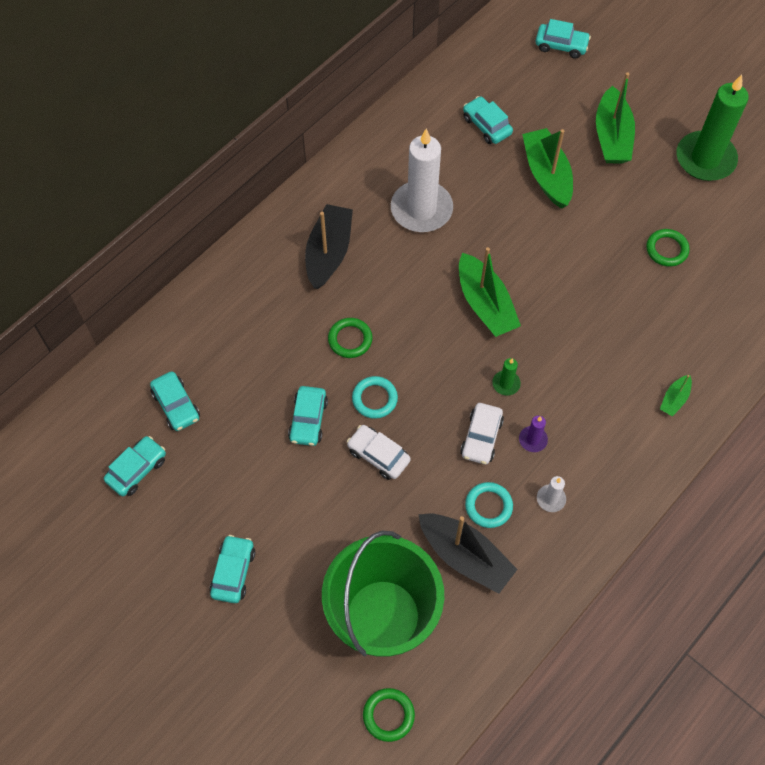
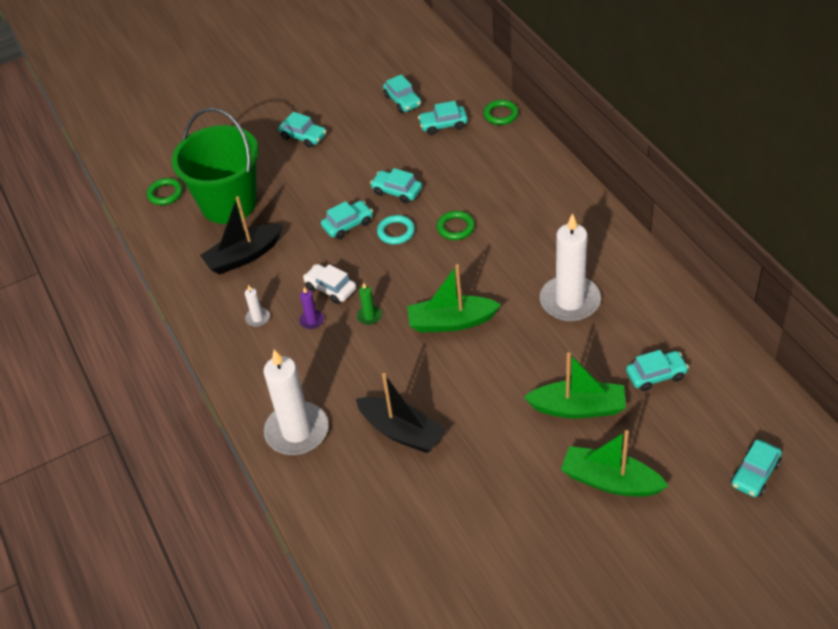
camera: 115 degrees right, 15 degrees down
(328, 253) = (545, 230): black boat -> black boat (401, 432)
(378, 455) = (348, 225): white car -> turquoise car
(488, 506) = (273, 279): turquoise ring -> none
(666, 249) = (452, 481): green ring -> green ring (501, 114)
(674, 399) = (297, 431): green boat -> white candle
(705, 159) = (552, 561): green candle -> none

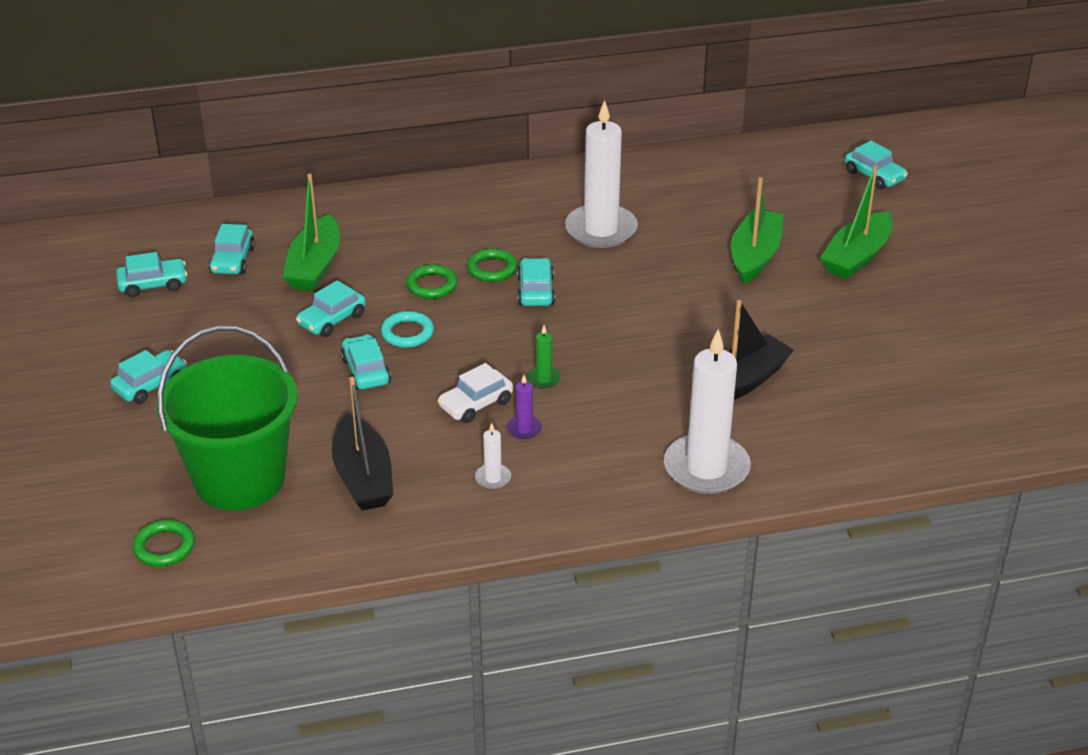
camera: 80 degrees left, 10 degrees down
(451, 322) = (588, 317): green boat -> green boat (315, 266)
(501, 114) = (252, 214): green ring -> green ring (492, 269)
(656, 375) = (732, 200): turquoise car -> turquoise car (535, 291)

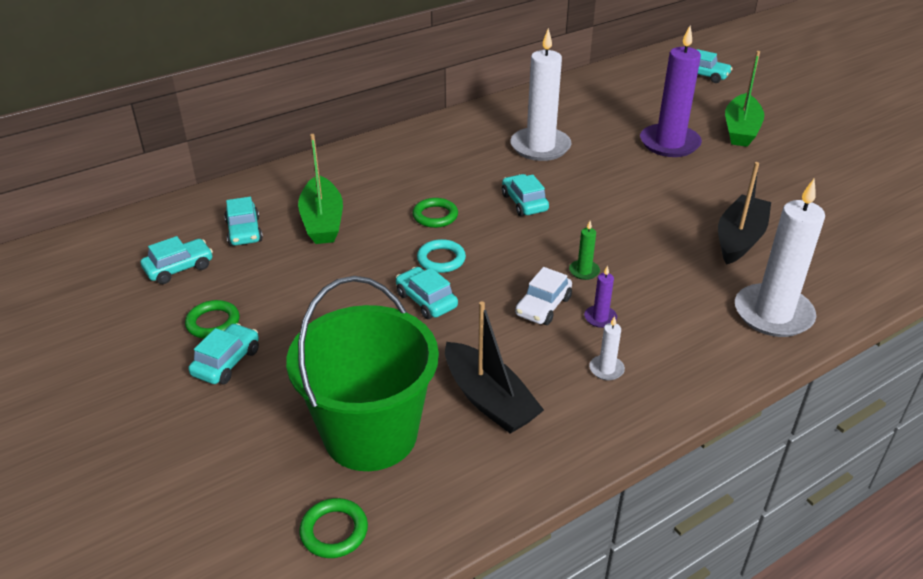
camera: 20 degrees left, 0 degrees up
(332, 320) = (366, 263): turquoise car -> none
(492, 269) = (476, 193): green ring -> green ring (213, 323)
(755, 256) = (669, 143): green boat -> purple candle

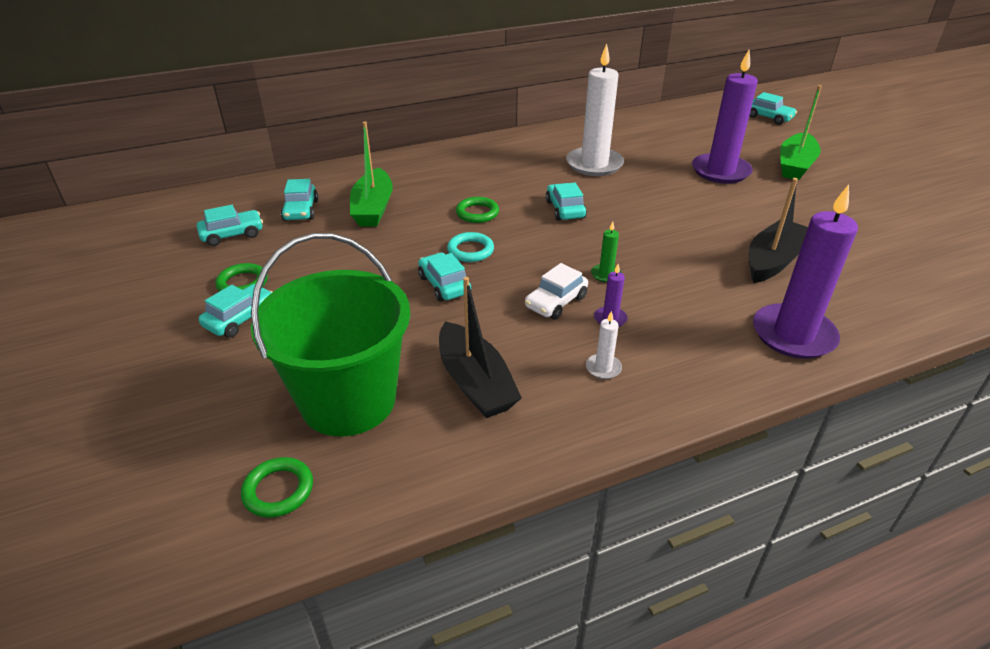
camera: 10 degrees right, 0 degrees up
(773, 314) = (793, 335): white candle -> purple candle

